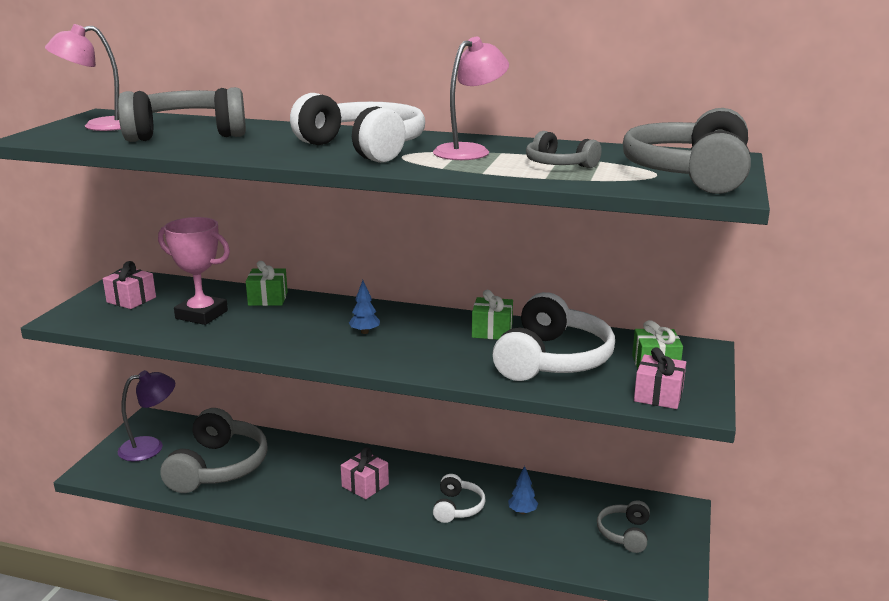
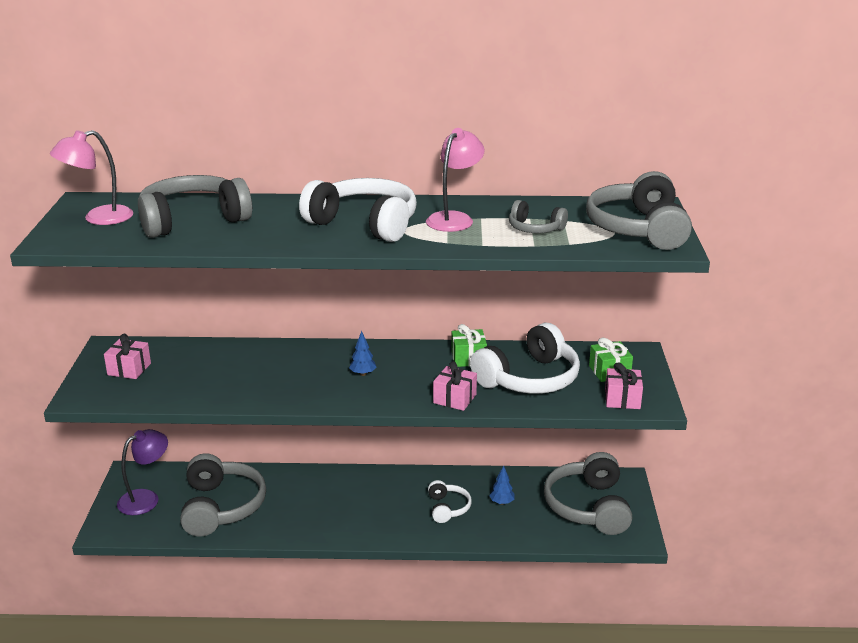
camera: 15 degrees left, 5 degrees up
(201, 315) = (207, 376): pink trophy -> none
(268, 299) = (256, 351): green gift -> none
(365, 485) = (361, 502): pink gift -> pink gift (454, 399)
(552, 360) = (529, 379): white headphones -> white headphones turned 45 degrees clockwise
(625, 533) = (588, 507): grey headphones -> grey headphones, size x1.94

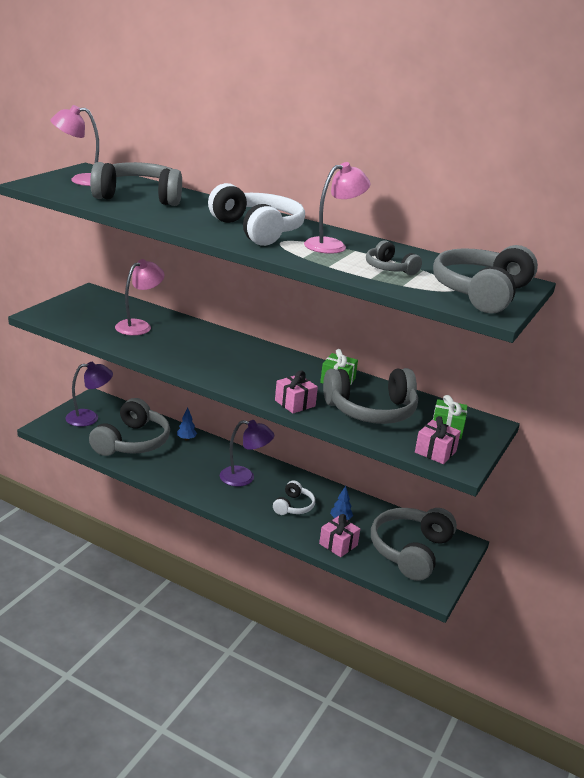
camera: 25 degrees right, 0 degrees up
(129, 369) = (88, 309): pink gift -> pink gift (338, 544)
(208, 369) = (139, 326): none -> pink lamp
(363, 374) = (244, 364): blue tree -> blue tree (186, 439)
(374, 498) = (244, 478): none -> purple lamp
(529, 379) = (371, 410): white headphones -> grey headphones

